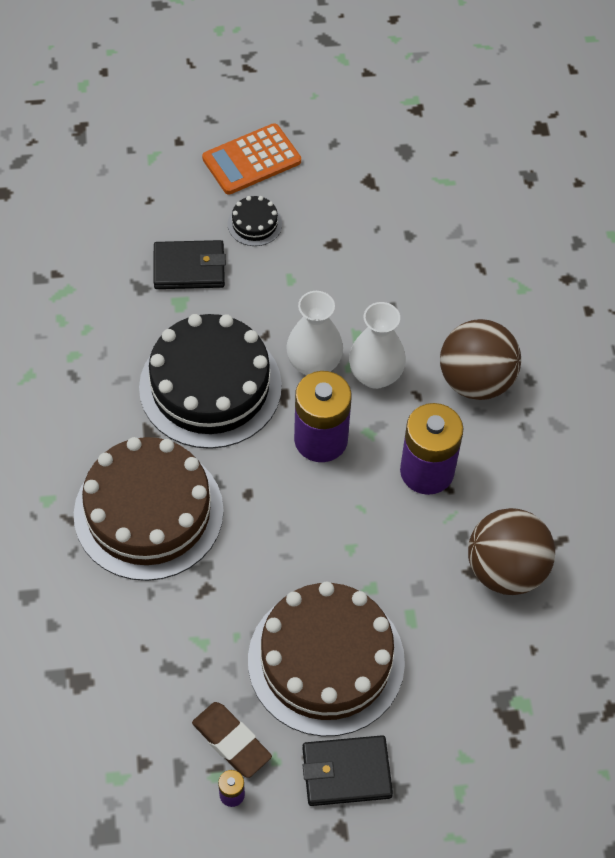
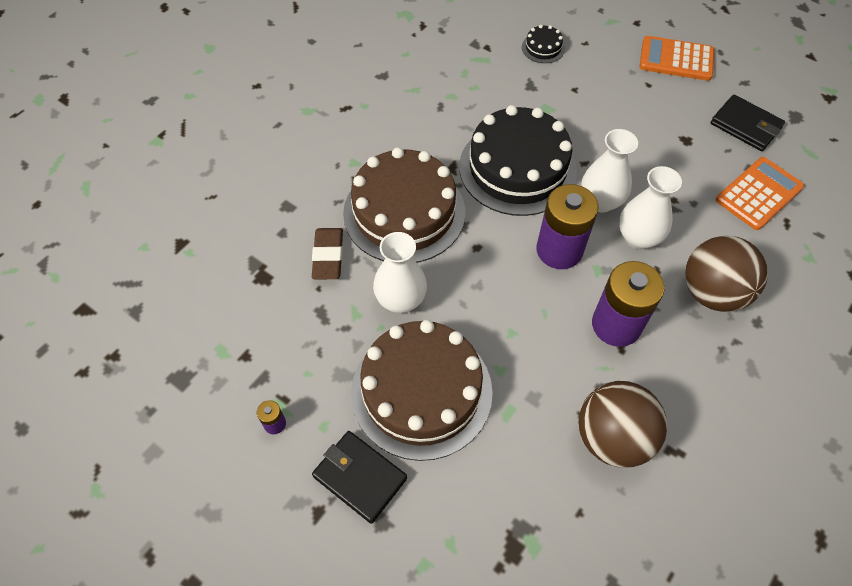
camera: 45 degrees right, 0 degrees up
(189, 268) = (573, 94): black wallet -> black wallet (745, 125)
(229, 597) = (401, 300): none -> white vase
(231, 742) = (309, 390): brown eraser -> brown eraser (328, 256)
(254, 224) = (642, 96): black cake -> black cake (543, 48)
(437, 255) = (759, 194): none -> orange calculator

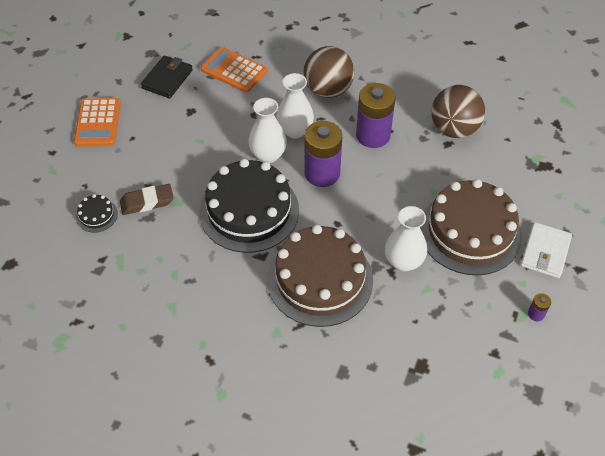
camera: 105 degrees left, 5 degrees down
(328, 256) = (383, 323): brown eraser -> brown eraser (147, 202)
(360, 477) = (545, 252): black wallet -> white wallet

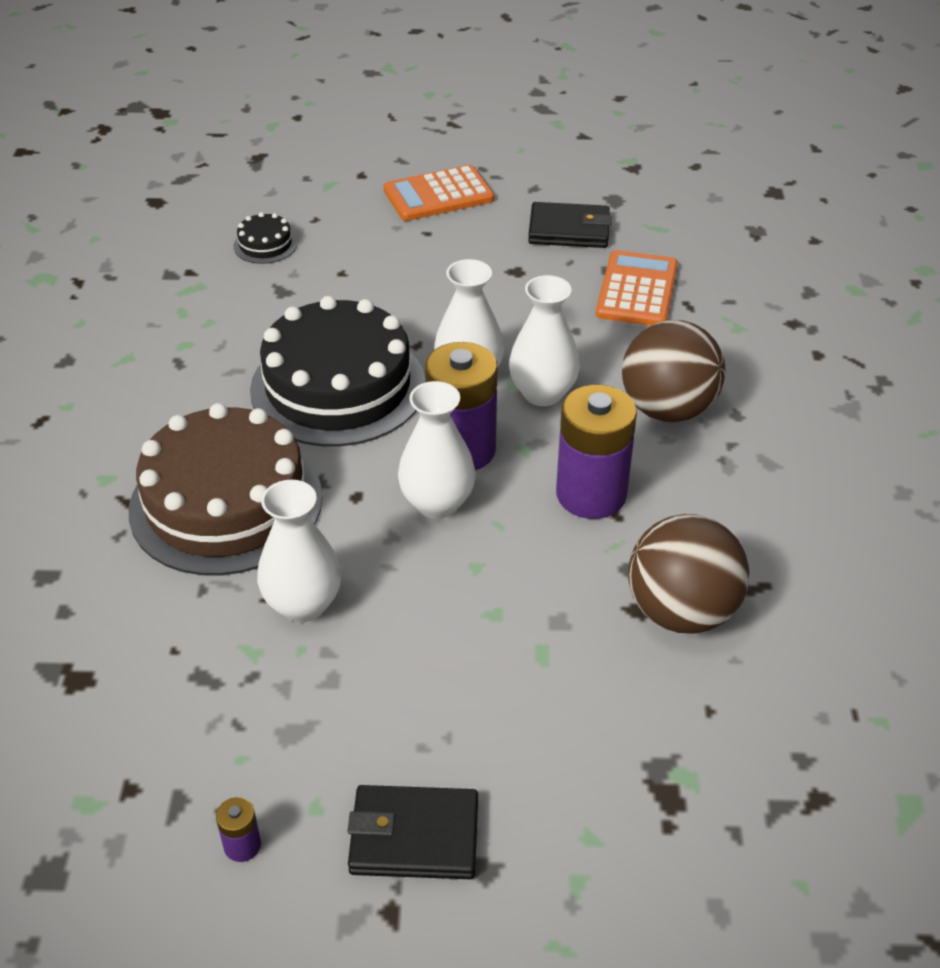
camera: 70 degrees right, 10 degrees down
(147, 202) = (309, 281): brown eraser -> none
(355, 193) = (437, 503): none -> white vase
(470, 232) = (415, 692): brown cake -> none
(545, 252) = (414, 837): white wallet -> black wallet

